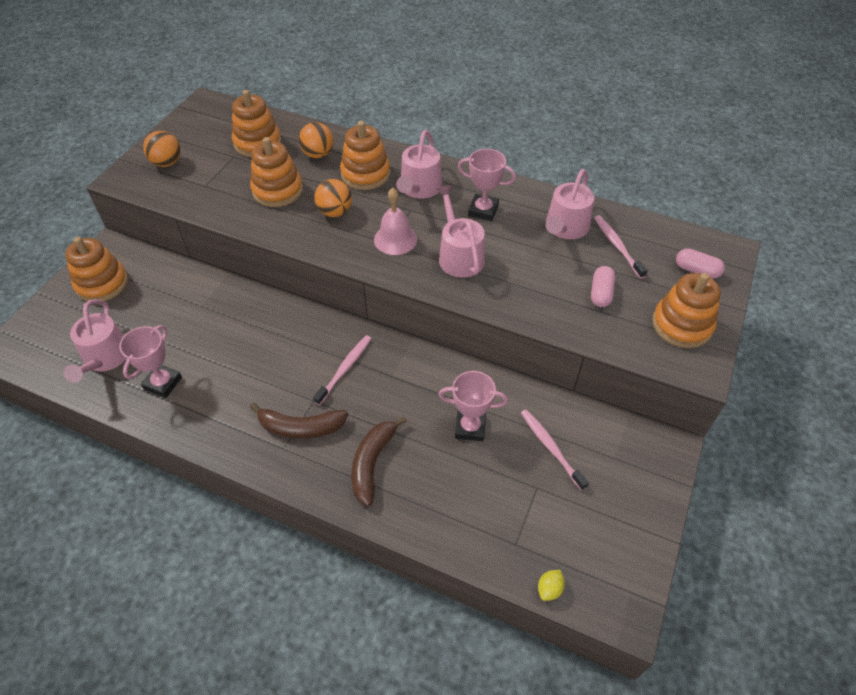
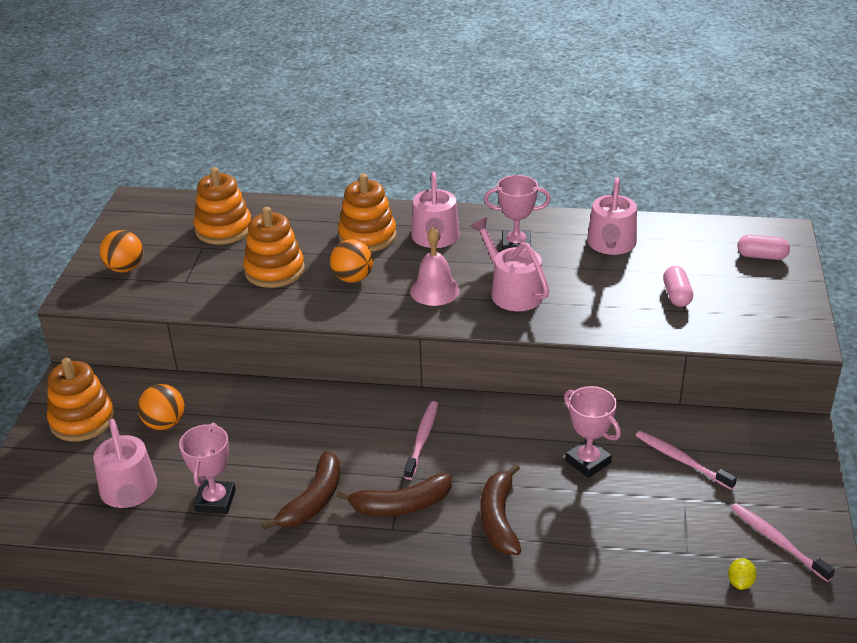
camera: 15 degrees left, 15 degrees down
(235, 403) = (313, 500): none -> brown banana
(318, 154) = (302, 227): orange ball -> orange ball (165, 423)
(470, 427) = (588, 462): pink trophy -> pink trophy turned 60 degrees clockwise
(617, 246) = (672, 250): pink toothbrush -> pink toothbrush (777, 541)
(682, 325) = (770, 306): orange stacking toy -> none

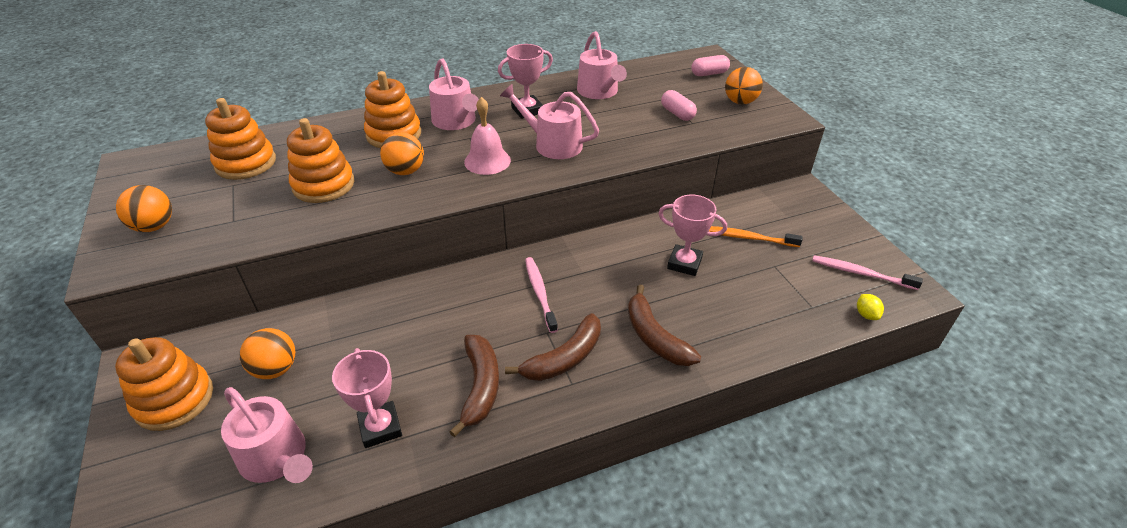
camera: 30 degrees left, 5 degrees up
(681, 460) = (747, 238): pink toothbrush -> orange toothbrush
(765, 302) = (740, 102): none -> orange ball

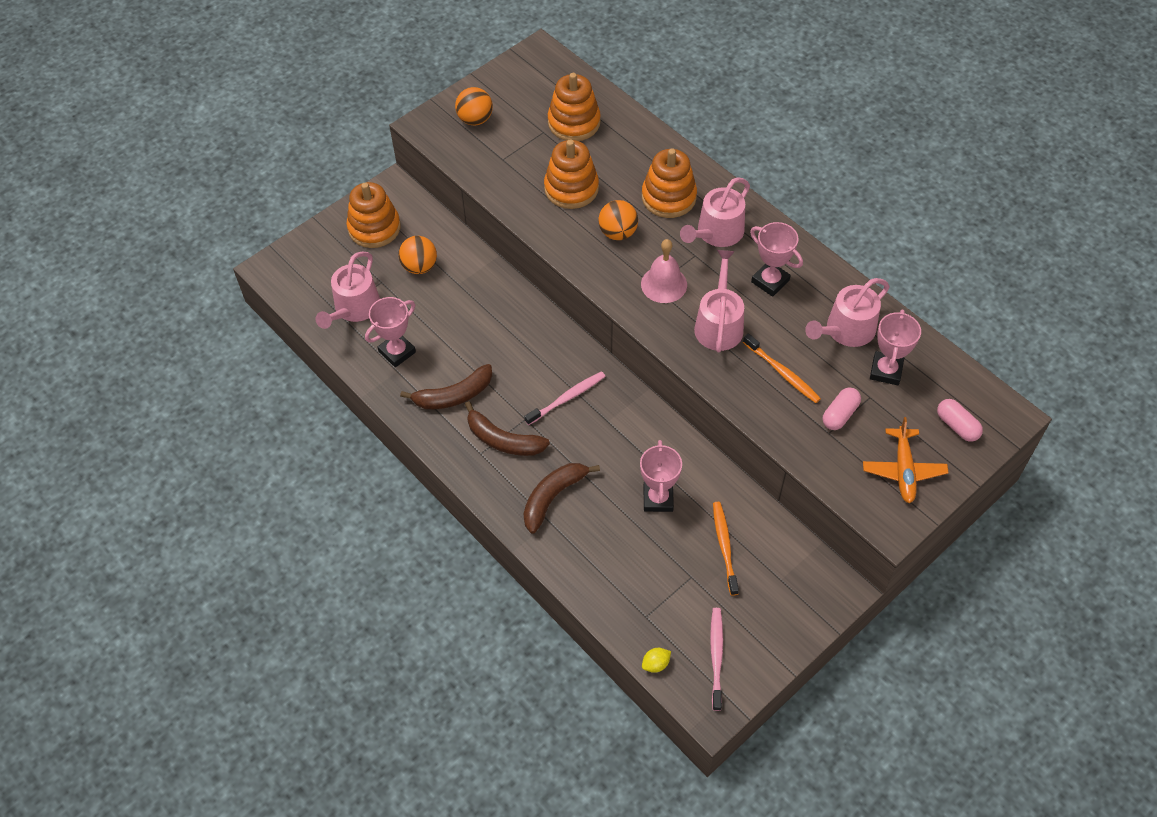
camera: 70 degrees right, 15 degrees up
(623, 127) = (783, 373): none -> orange toothbrush
(646, 86) = (886, 371): none -> pink trophy
(740, 102) = (903, 470): orange ball -> orange plane

